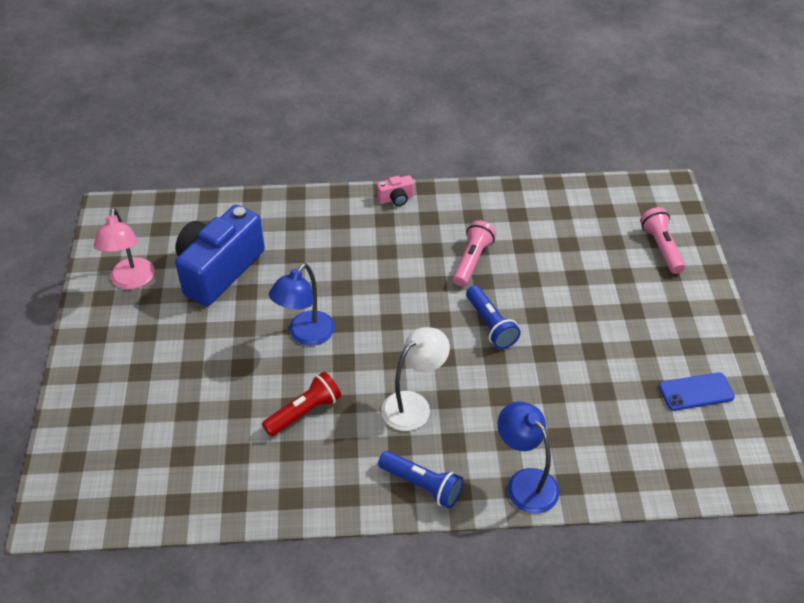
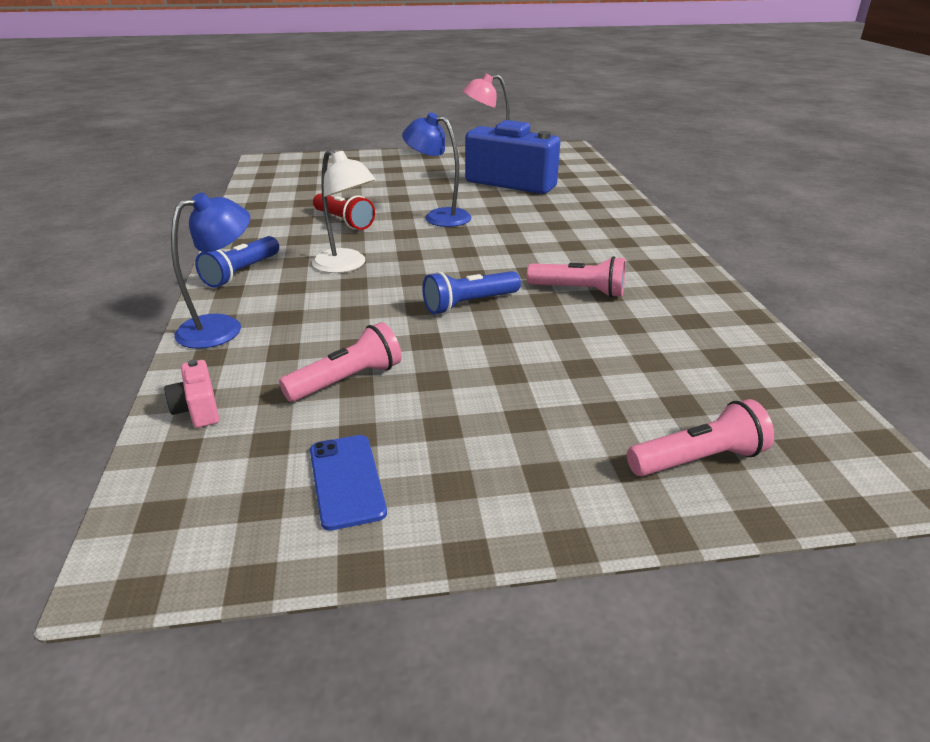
camera: 85 degrees right, 15 degrees down
(396, 199) = (664, 246): pink camera -> pink camera (198, 409)
(597, 396) = (347, 380): none -> pink flashlight

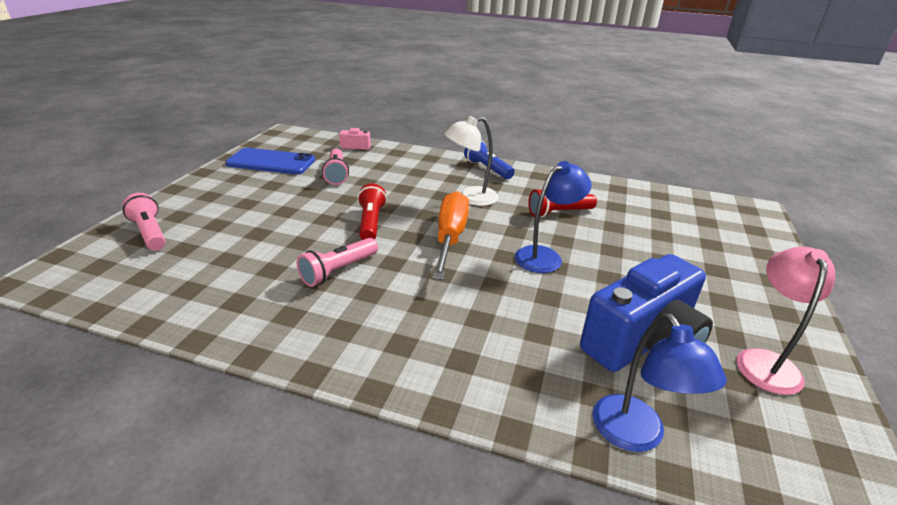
camera: 115 degrees right, 0 degrees up
(222, 327) = (422, 157): blue lamp -> blue lamp (636, 435)
(346, 481) = (271, 162): blue phone -> blue phone, size x1.58
(452, 257) = (450, 237): none -> orange screwdriver
(469, 304) = (371, 222): blue flashlight -> red flashlight
(698, 460) = (150, 232): pink flashlight -> pink flashlight turned 135 degrees clockwise

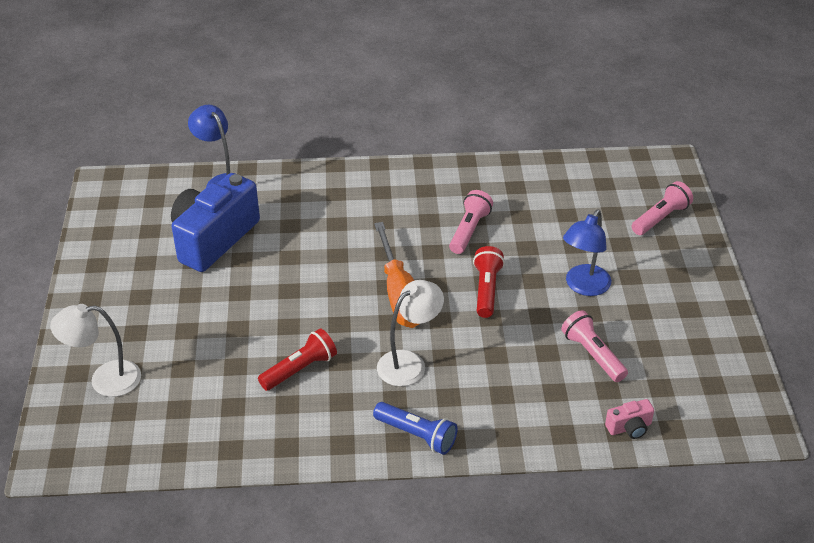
camera: 160 degrees right, 10 degrees up
(150, 232) = (660, 218): pink flashlight -> pink flashlight turned 75 degrees counterclockwise
(271, 162) = (691, 351): blue phone -> none
(371, 222) = (486, 290): red flashlight -> red flashlight turned 150 degrees counterclockwise
(545, 256) = (301, 299): blue lamp -> blue lamp (583, 287)
(733, 243) = (105, 380): none -> white lamp
(765, 361) = (126, 249): pink lamp -> none

